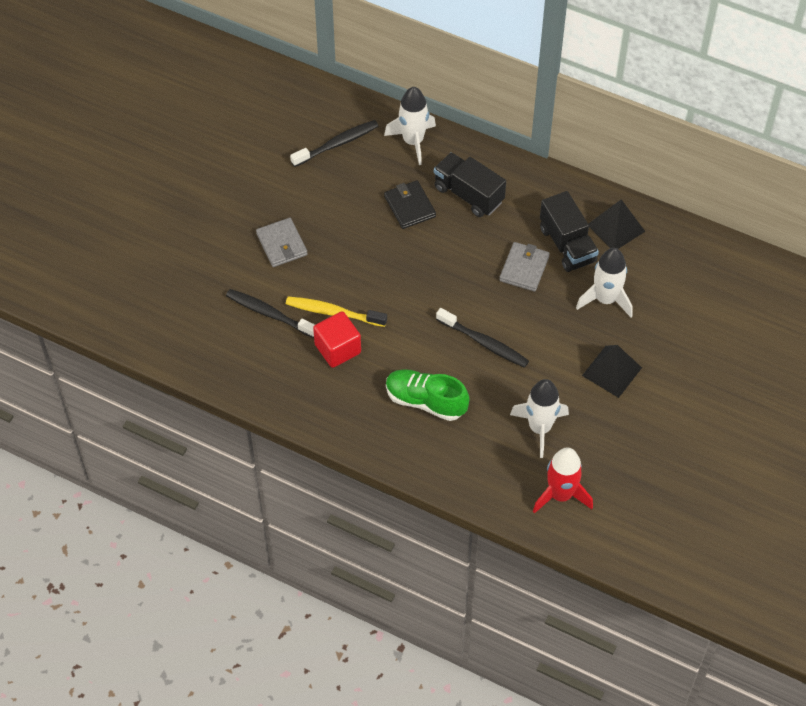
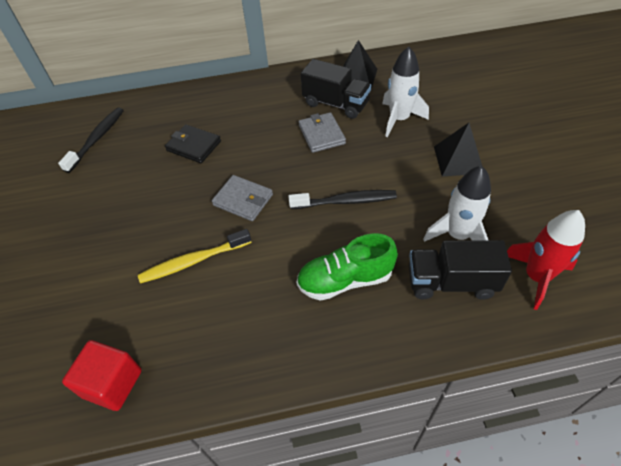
camera: 35 degrees left, 5 degrees down
(269, 314) = (130, 303): black toothbrush -> none
(281, 244) = (99, 236): grey wallet -> grey wallet (243, 200)
(337, 349) = (223, 290): red cube -> red cube (112, 383)
(413, 141) = (160, 106): white rocket -> none
(468, 194) = (233, 114): black truck -> black truck (451, 282)

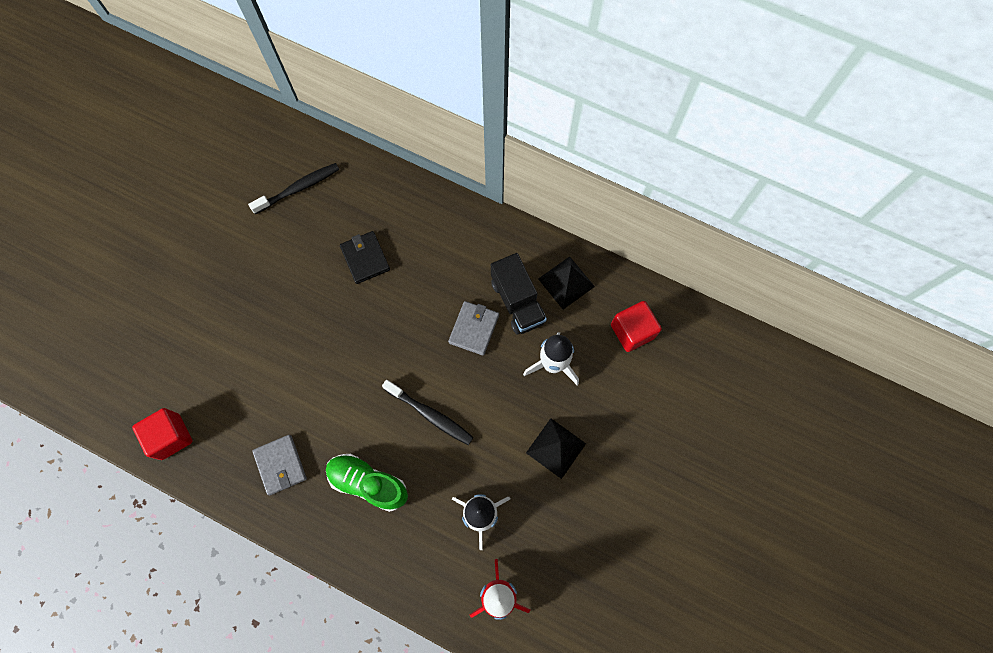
camera: 35 degrees right, 20 degrees up
(193, 261) = (282, 379): yellow toothbrush -> none
(243, 200) = (358, 349): grey wallet -> grey wallet (280, 465)
(428, 75) = (632, 331): none -> red cube
(451, 282) = (436, 547): black truck -> none

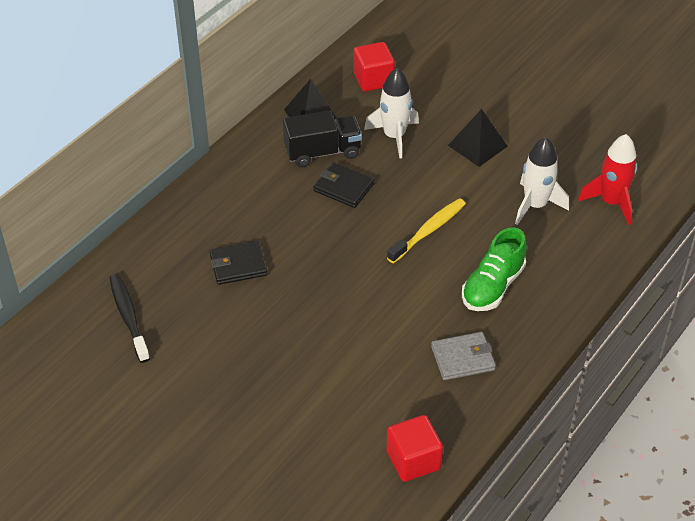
camera: 80 degrees left, 25 degrees down
(430, 415) = (428, 231): black toothbrush -> yellow toothbrush
(474, 329) = (343, 187): grey wallet -> black wallet

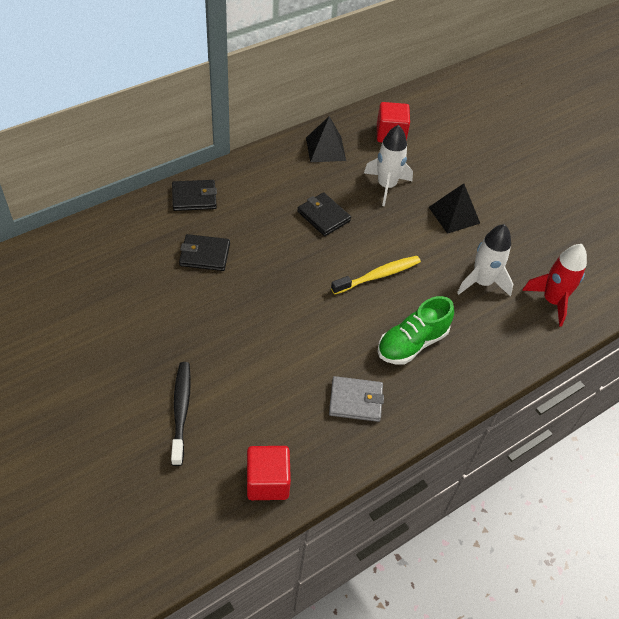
camera: 15 degrees right, 5 degrees up
(128, 317) = (94, 270): black toothbrush -> black toothbrush (181, 410)
(195, 209) = (194, 197): none -> black wallet
(322, 152) = (320, 181): black truck -> none

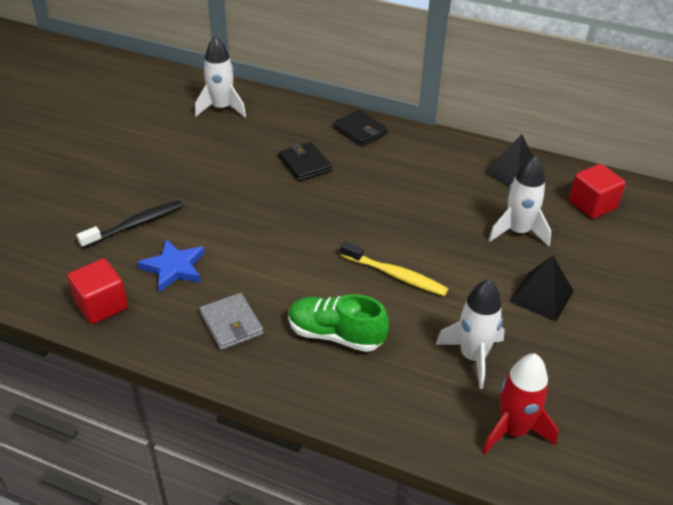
camera: 60 degrees right, 10 degrees down
(68, 267) = (221, 108): none -> white rocket
(261, 408) = (174, 268): none -> blue star
(323, 216) = (428, 209): black wallet -> none

